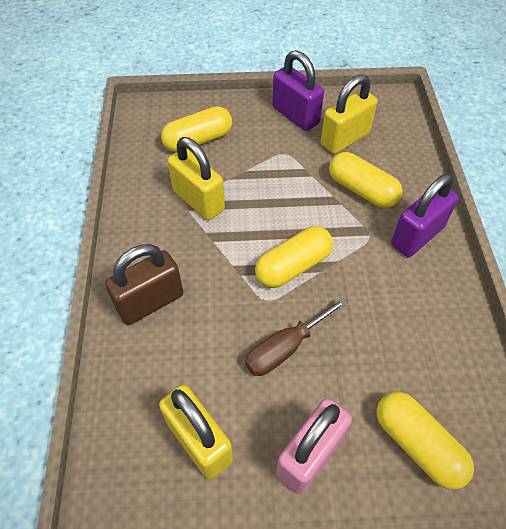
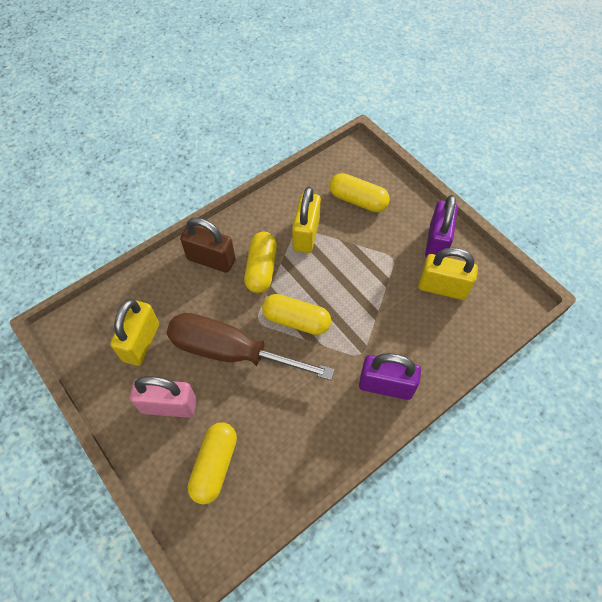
camera: 55 degrees right, 5 degrees up
(285, 348) = (231, 351): brown screwdriver -> brown screwdriver, size x1.80
(362, 190) = (399, 326): yellow capsule -> yellow capsule (261, 269)

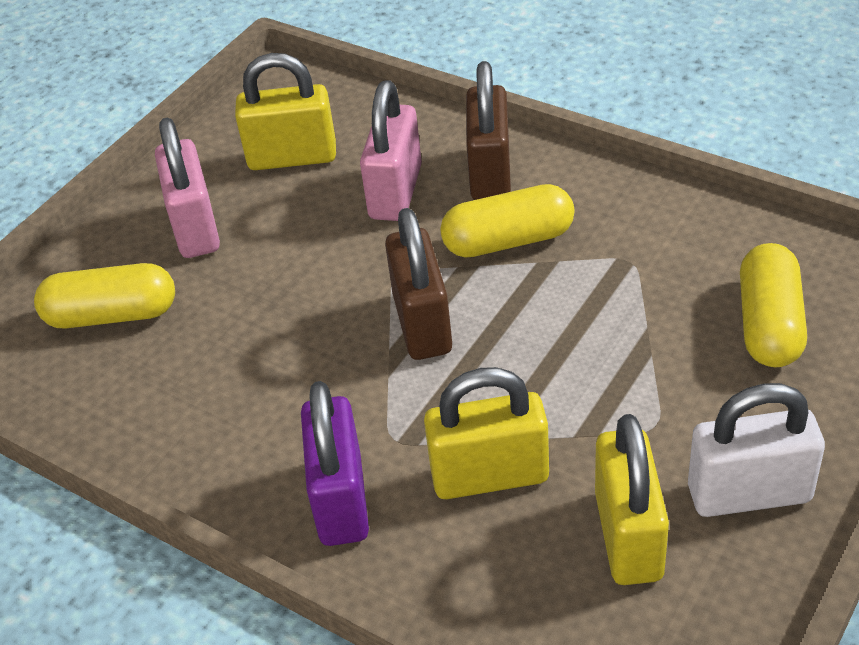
camera: 75 degrees right, 15 degrees down
(200, 303) = (395, 192): none -> pink padlock
(231, 351) = (320, 261): brown screwdriver -> none
(296, 320) = (422, 323): yellow capsule -> brown padlock
(306, 234) = (625, 274): yellow padlock -> yellow padlock (489, 476)
(436, 242) = (749, 493): purple padlock -> white padlock

